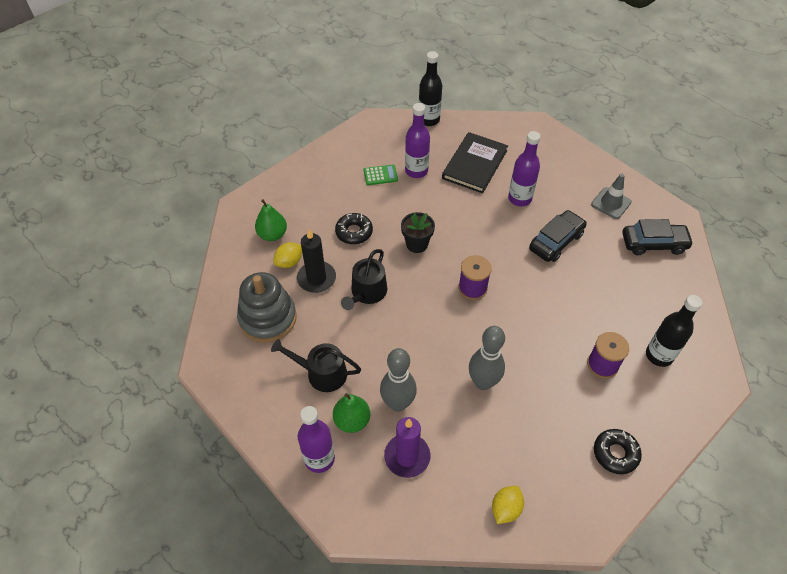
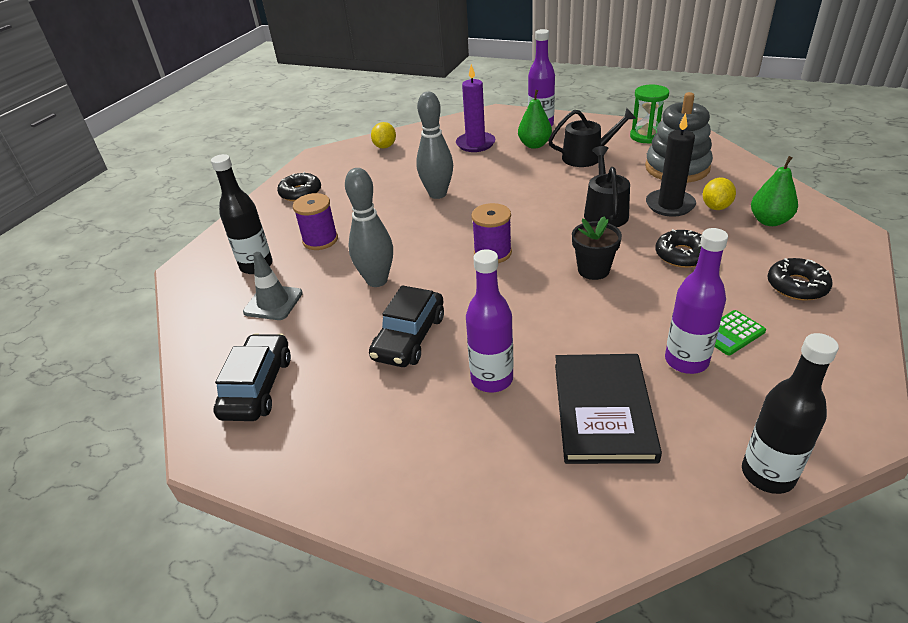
camera: 160 degrees right, 15 degrees down
(244, 378) = (646, 136): none -> green hourglass
(317, 186) = (797, 286): none -> black donut
(398, 403) = (505, 162): grey bowling pin -> grey bowling pin (377, 280)
(611, 203) = (334, 429): grey traffic cone -> grey traffic cone (273, 302)
(653, 244) = (257, 386): black car -> black car turned 120 degrees clockwise

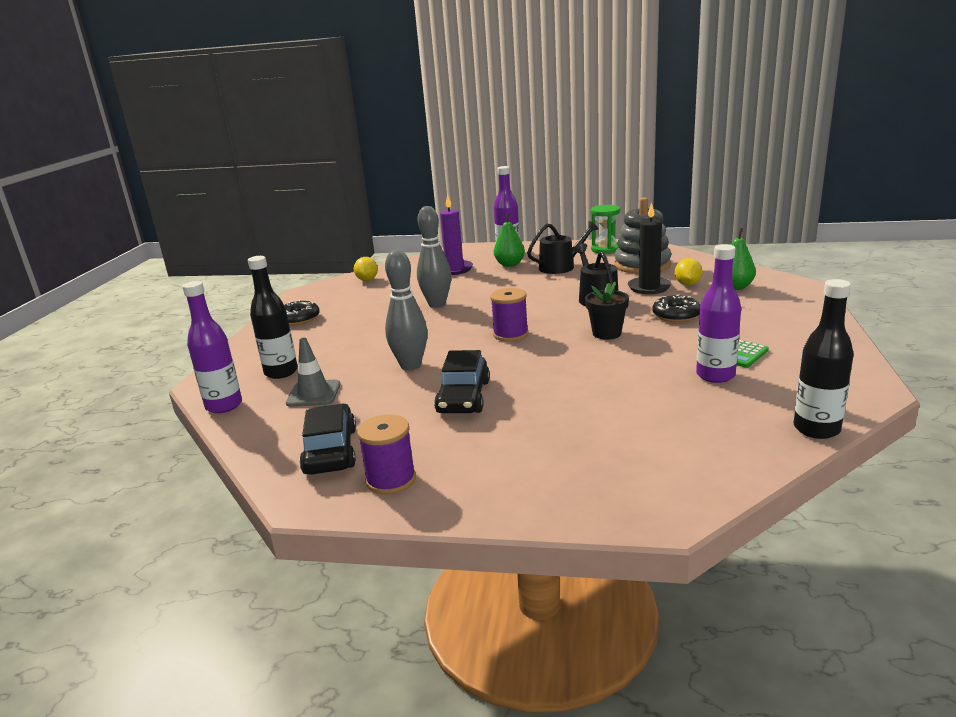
camera: 15 degrees left, 15 degrees down
(320, 240) = (338, 347): purple spool -> purple spool (391, 480)
(492, 379) = (556, 411): purple bottle -> purple bottle (224, 406)
(603, 410) = (664, 414): black book -> none
(797, 286) = (777, 321): black donut -> none

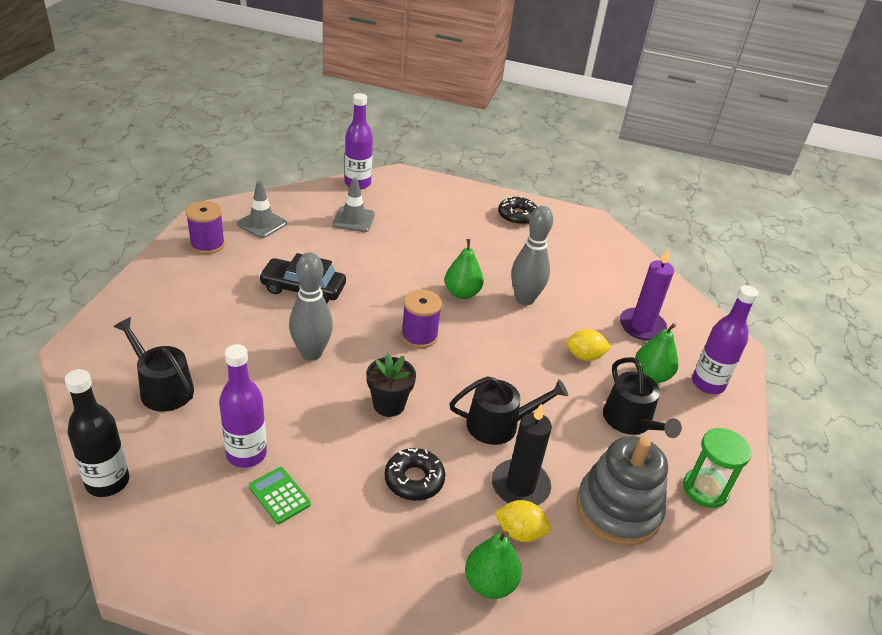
camera: 90 degrees right, 15 degrees up
(281, 372) = (402, 206): black bottle -> none
(331, 451) = (262, 224): black car -> grey traffic cone
(367, 280) = (620, 260): yellow lemon -> yellow lemon (584, 356)
(410, 365) = (379, 268): grey bowling pin -> grey bowling pin (311, 353)
(438, 326) = (462, 293): none -> green pear
(675, 436) = (162, 388): none -> black watering can

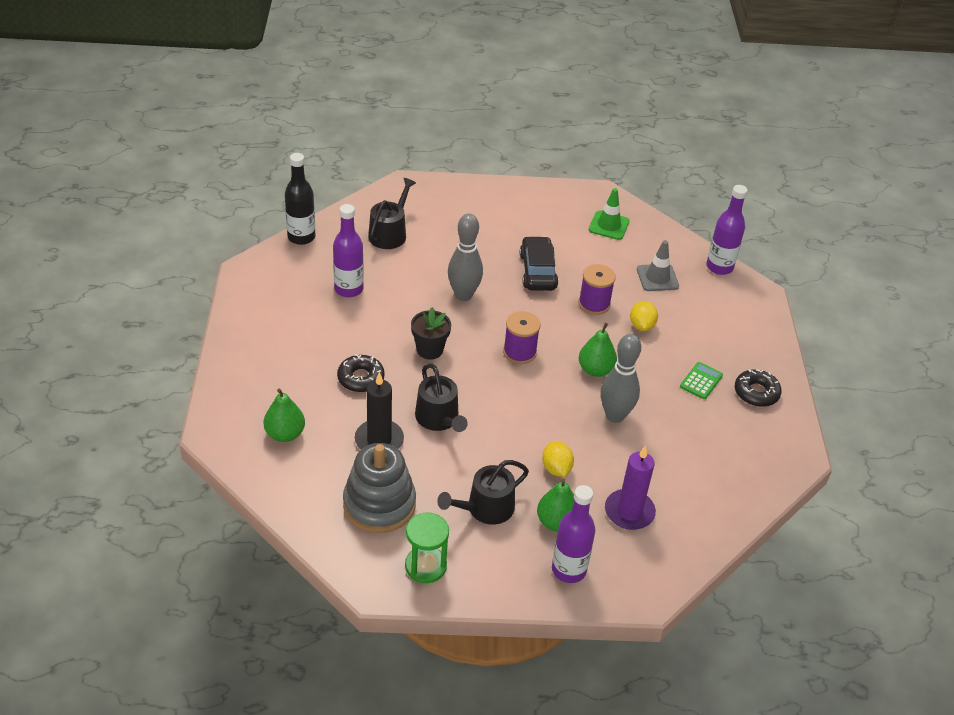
camera: 75 degrees right, 5 degrees up
(207, 244) = (559, 205): purple spool -> purple spool (594, 304)
(262, 224) = (608, 225): grey traffic cone -> green traffic cone
(279, 495) = (320, 314): green calculator -> green calculator (701, 381)
(520, 532) = (334, 445): yellow lemon -> yellow lemon (641, 325)

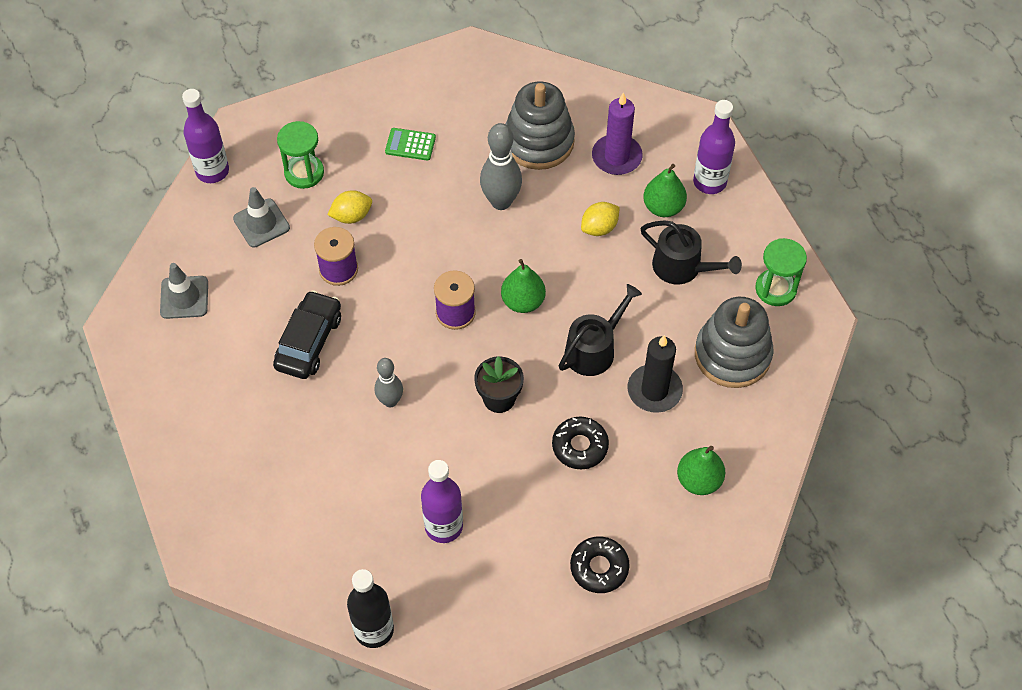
camera: 110 degrees left, 15 degrees up
(389, 233) = (315, 529): black watering can -> none
(463, 295) = (390, 401): grey bowling pin -> grey bowling pin, size x0.63
(538, 271) = (309, 341): black car -> black car turned 135 degrees clockwise
(595, 370) = (444, 237): green pear -> green pear (523, 301)
(608, 225) = (184, 297): green traffic cone -> grey traffic cone
(670, 464) = (538, 141): none -> grey stacking toy
(697, 313) = (304, 172): none -> green hourglass
(756, 393) = (402, 97): black donut -> black donut (599, 567)

